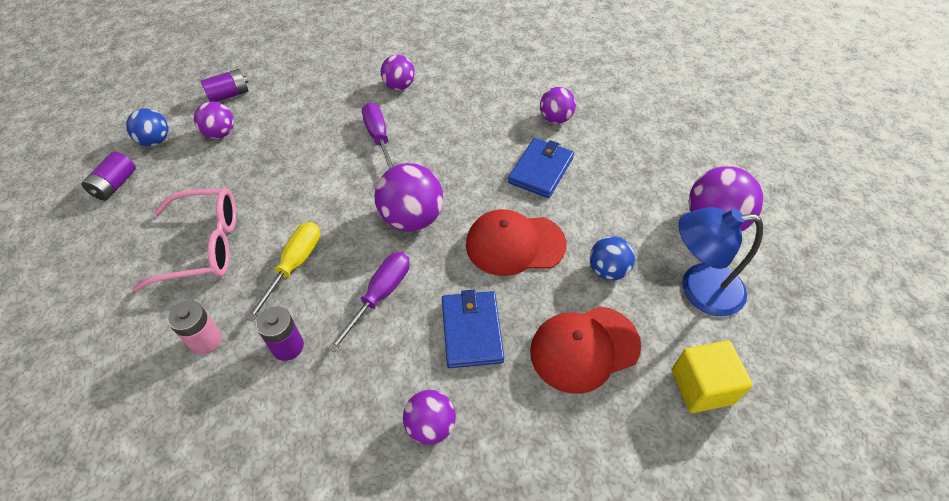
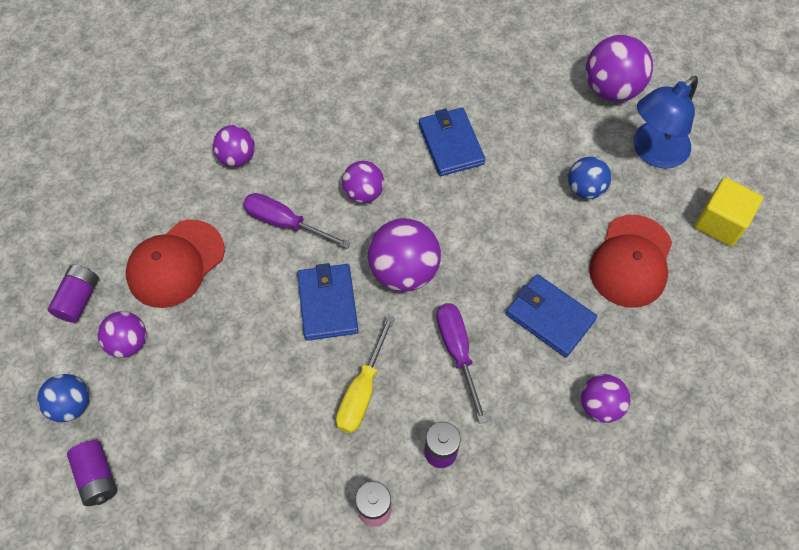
camera: 45 degrees left, 10 degrees up
(203, 246) = (264, 447): pink glasses -> none
(294, 265) = (362, 391): yellow screwdriver -> yellow screwdriver turned 135 degrees counterclockwise
(343, 199) = (327, 303): none -> blue wallet
(514, 244) = (503, 224): red cap -> red cap (175, 263)
(555, 119) = (409, 85): purple ball -> purple ball (363, 193)

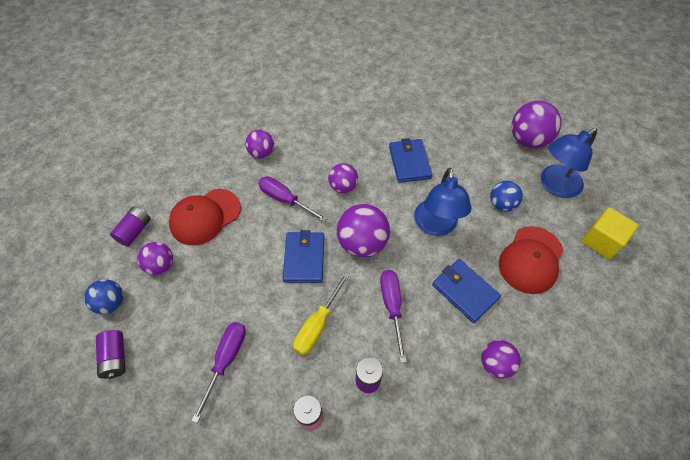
camera: 10 degrees right, 5 degrees down
(249, 456) = (226, 360): none -> purple screwdriver
(500, 232) = (436, 226): none -> blue lamp

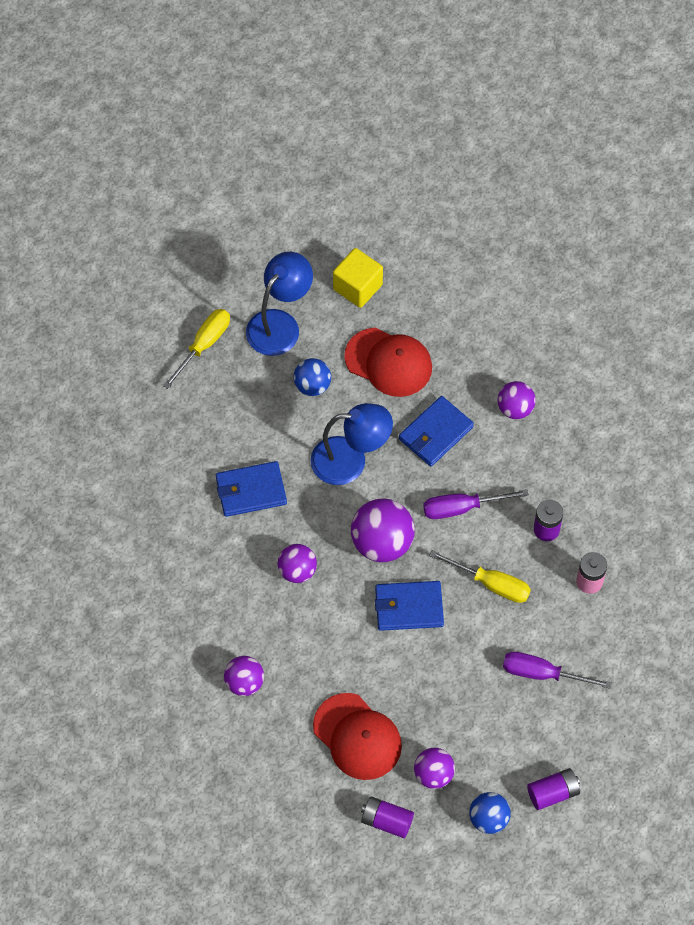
camera: 95 degrees left, 5 degrees up
(285, 200) = (323, 641): purple screwdriver -> none
(528, 140) = (204, 345): purple ball -> yellow screwdriver
(554, 186) = (279, 324): blue lamp -> blue lamp turned 105 degrees counterclockwise

